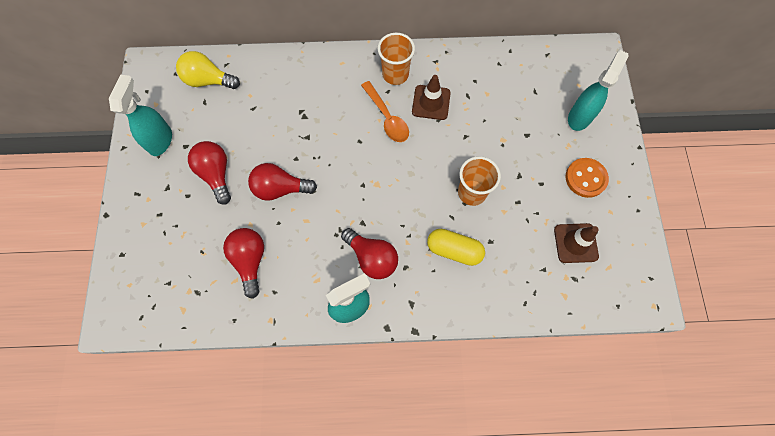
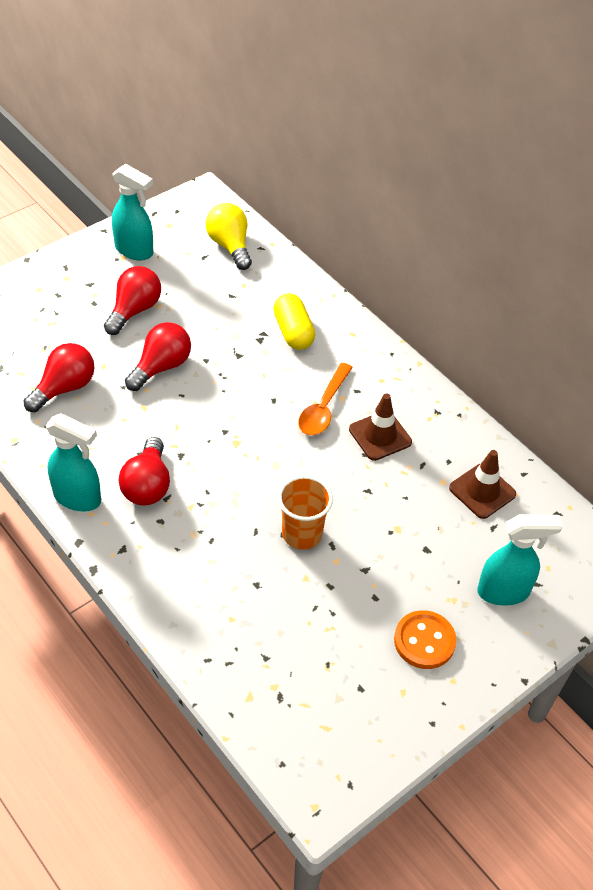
camera: 50 degrees right, 20 degrees down
(160, 140) = (134, 250): turquoise spray bottle -> turquoise spray bottle turned 60 degrees clockwise
(280, 188) = (161, 367): red light bulb -> red light bulb turned 75 degrees clockwise
(395, 74) = (383, 386): orange cup -> none
(454, 250) = (217, 554): yellow capsule -> yellow capsule (293, 332)
(575, 243) = (327, 674): brown traffic cone -> brown traffic cone (482, 491)

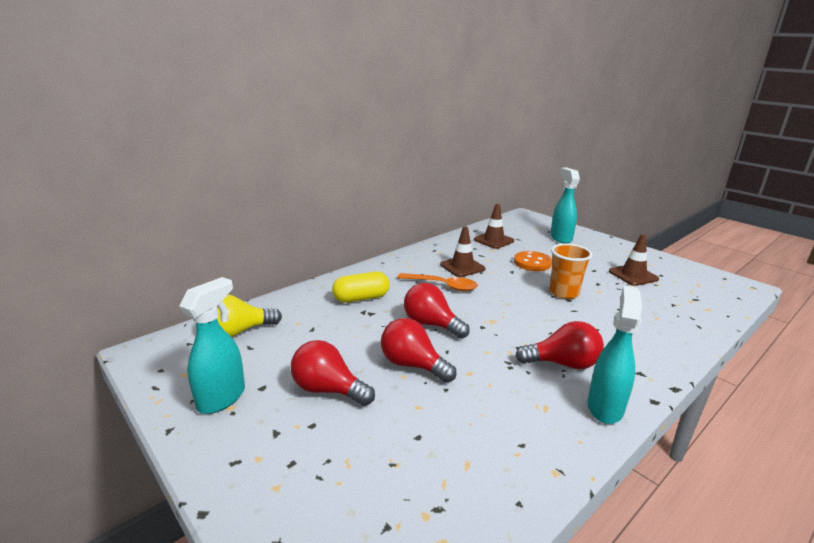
camera: 90 degrees left, 25 degrees down
(64, 388) = (459, 435): red light bulb -> red light bulb (431, 324)
(357, 645) = (633, 275): none -> brown traffic cone
(424, 641) = (611, 257): orange button -> orange button (532, 263)

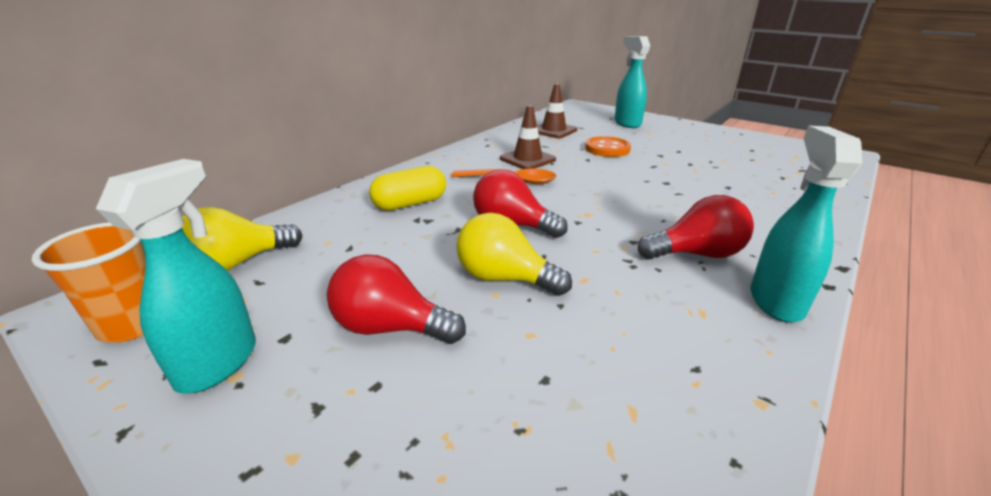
camera: 10 degrees left, 5 degrees up
(413, 365) = (504, 278): red light bulb -> yellow light bulb
(564, 293) = (657, 176): orange cup -> orange cup (133, 324)
(633, 275) = (723, 152): brown traffic cone -> none

